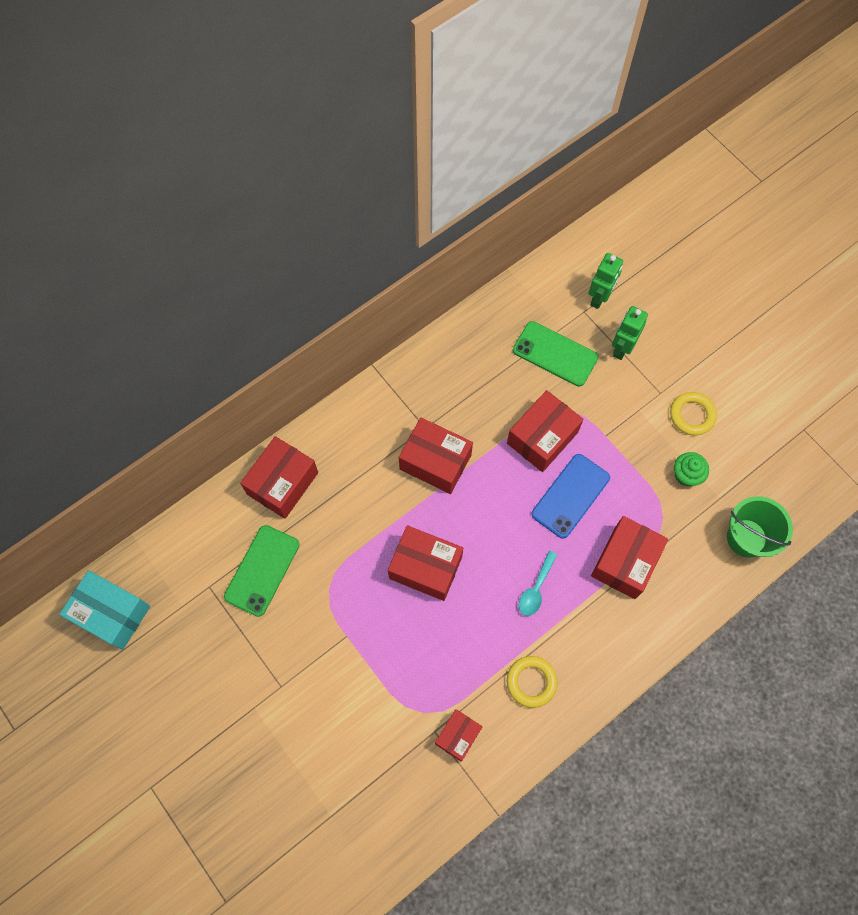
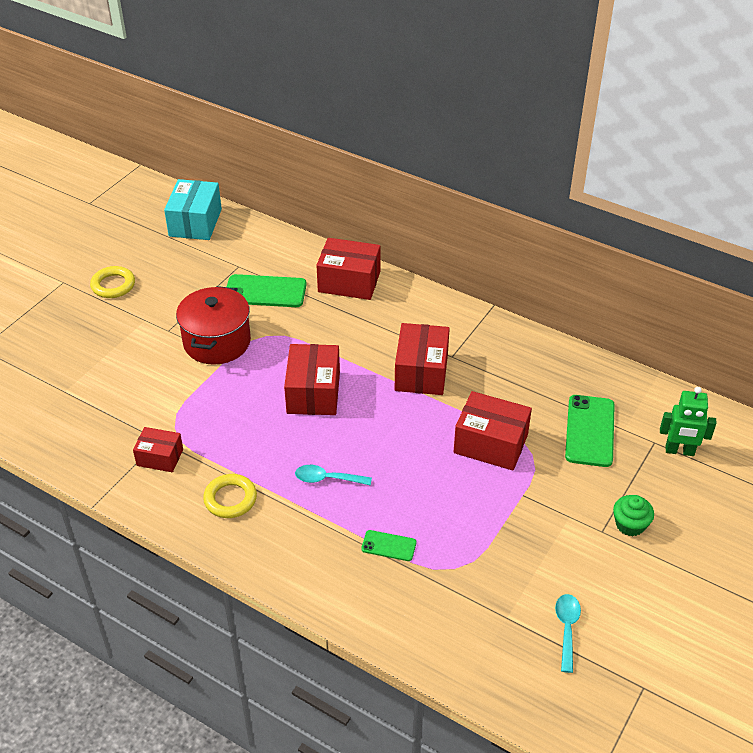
camera: 70 degrees right, 25 degrees down
(319, 640) = (217, 342): none -> red pot
(570, 496) = (439, 482): blue phone -> none
(621, 348) = (633, 484): green robot -> none
(625, 562) = (389, 546): red box -> green phone
(686, 474) = (518, 578): green cupcake -> green cupcake (630, 525)
(692, 415) = (592, 567): yellow ring -> yellow ring (113, 285)
(742, 459) = (566, 629): none -> turquoise spoon
(746, 538) = (471, 655): green bucket -> none

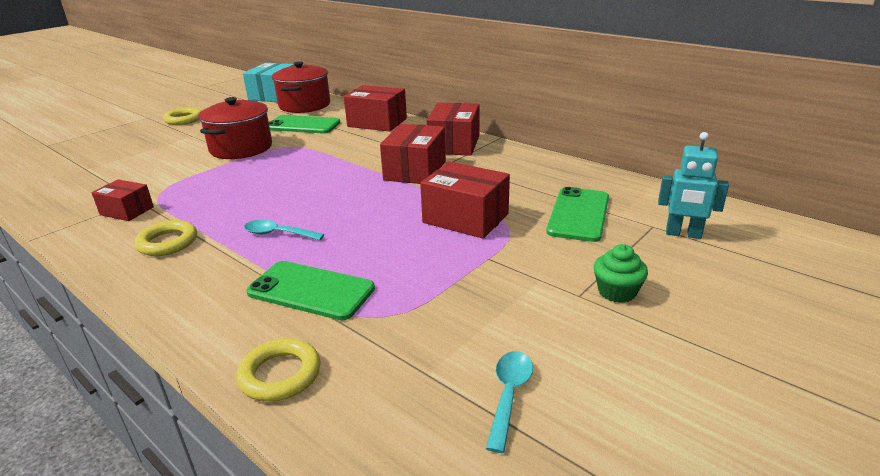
camera: 10 degrees right, 15 degrees down
(246, 246) = (304, 105): none -> red pot
(313, 393) = (304, 178): red box -> red box (454, 144)
(389, 546) = (311, 290): green phone -> green phone, size x1.88
(403, 629) = (280, 375): none -> yellow ring
(679, 451) = (683, 234): green robot -> turquoise robot

